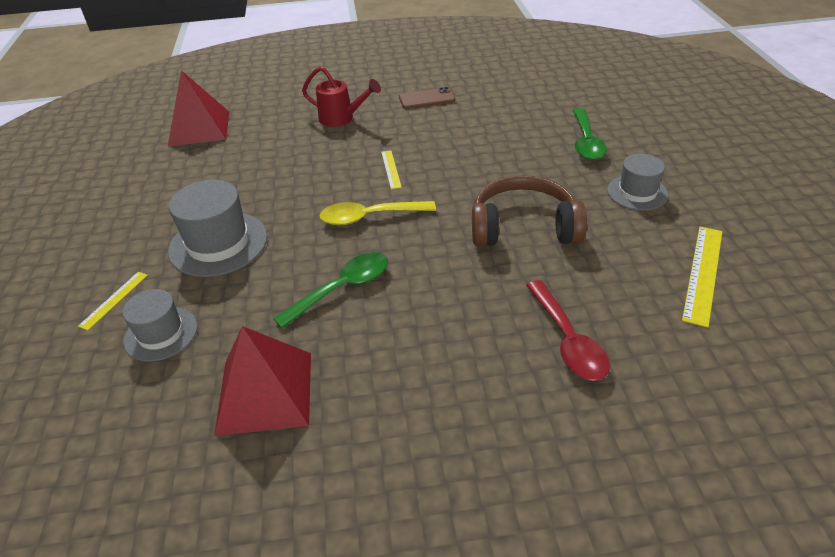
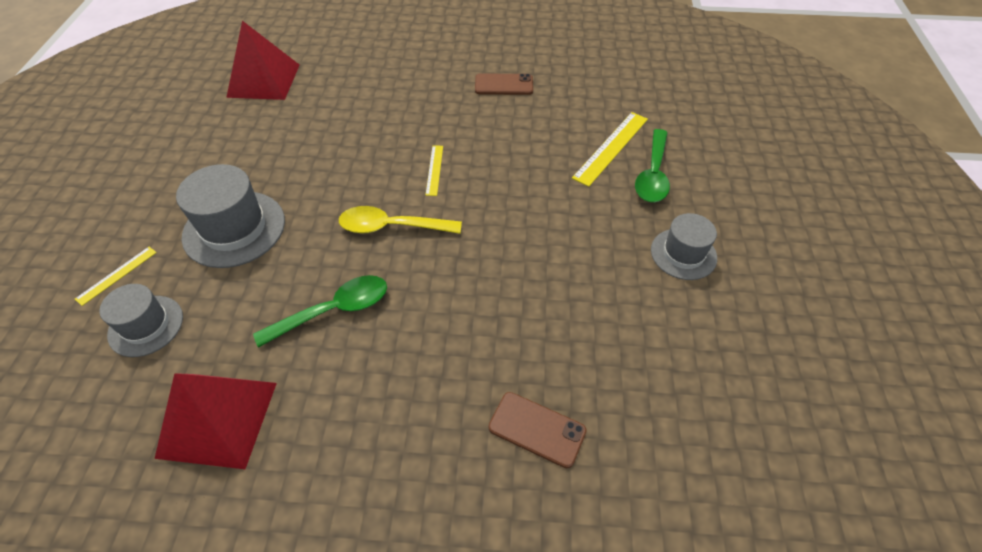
camera: 10 degrees right, 10 degrees up
(341, 118) = (407, 94): red watering can -> none
(523, 227) = (544, 274): brown headphones -> none
(568, 340) = (537, 429): red spoon -> brown phone
(703, 273) = (715, 377): yellow ruler -> yellow ruler (611, 148)

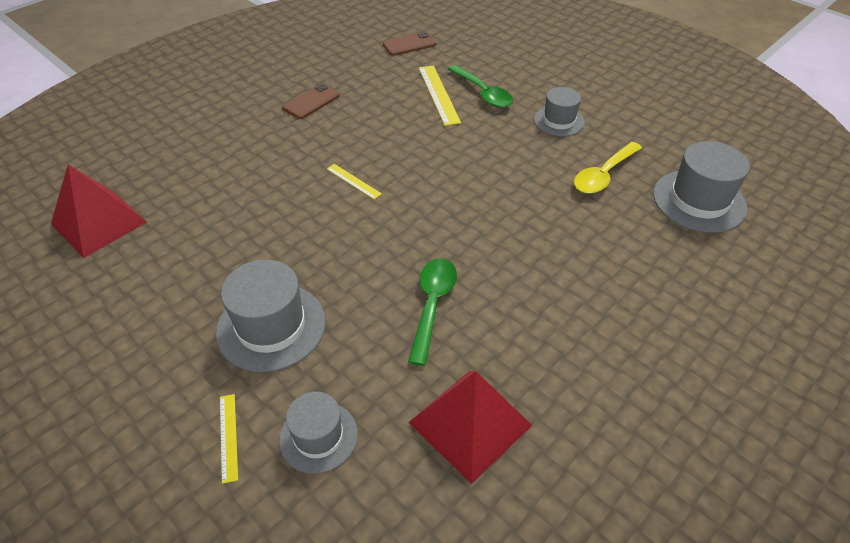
camera: 50 degrees left, 5 degrees down
(391, 227) = (384, 233): yellow spoon -> yellow spoon (603, 175)
(537, 429) = (628, 255): brown phone -> brown phone (409, 44)
(698, 455) = (699, 201): none -> grey hat

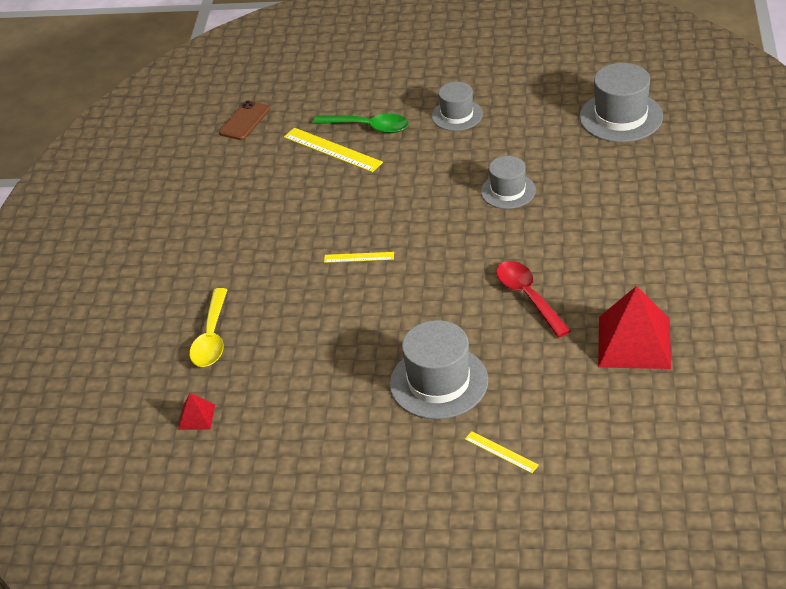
camera: 35 degrees left, 5 degrees down
(99, 223) = (196, 417): red pyramid -> red pyramid, size x0.46
(311, 102) = (230, 221): brown phone -> none
(318, 436) = (555, 412): grey hat -> grey hat (508, 191)
(432, 305) = (528, 297): green spoon -> red spoon
(603, 175) = (537, 138): yellow spoon -> yellow spoon (211, 338)

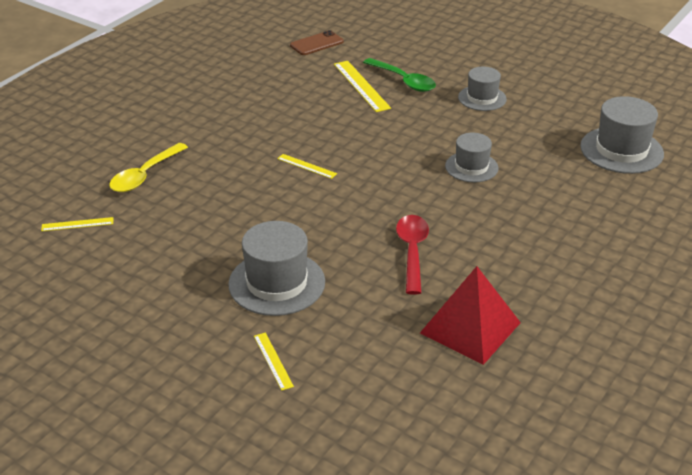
camera: 25 degrees right, 5 degrees down
(196, 417) = (77, 224): red pyramid -> yellow ruler

